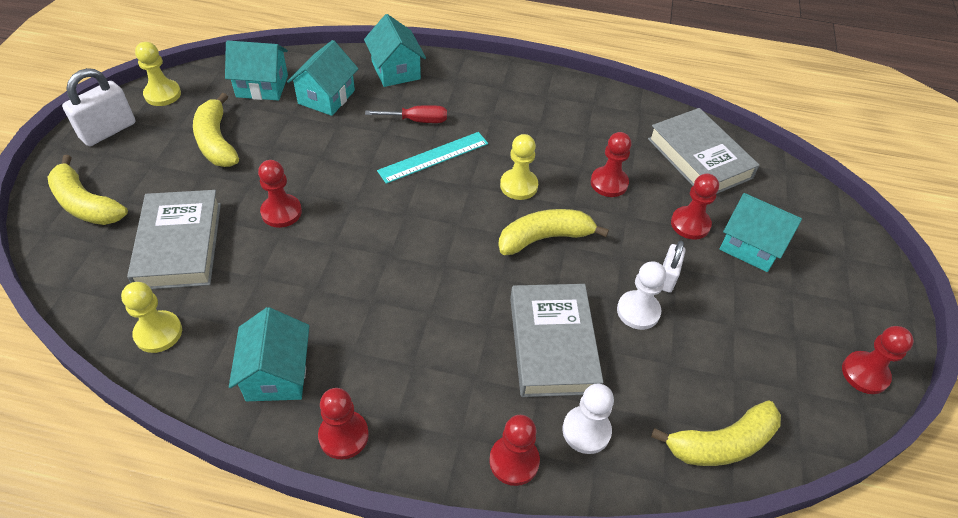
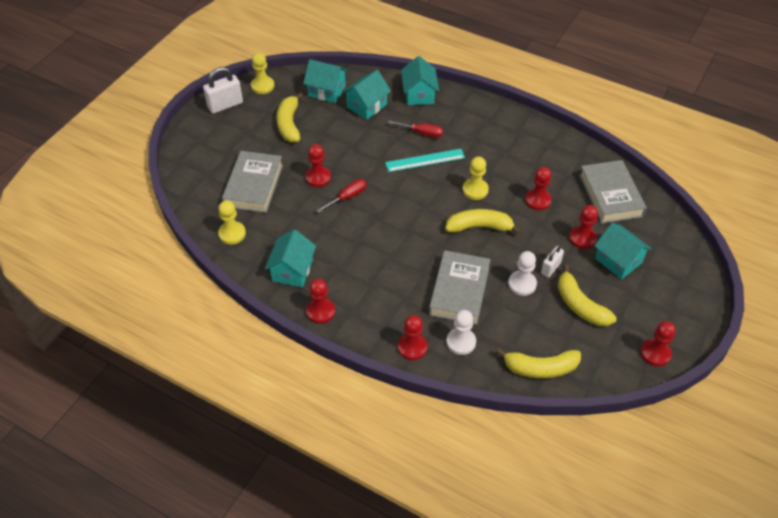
camera: 20 degrees right, 0 degrees up
(86, 204) = (205, 150): yellow banana -> yellow banana (580, 305)
(335, 233) = (347, 197): none -> red screwdriver

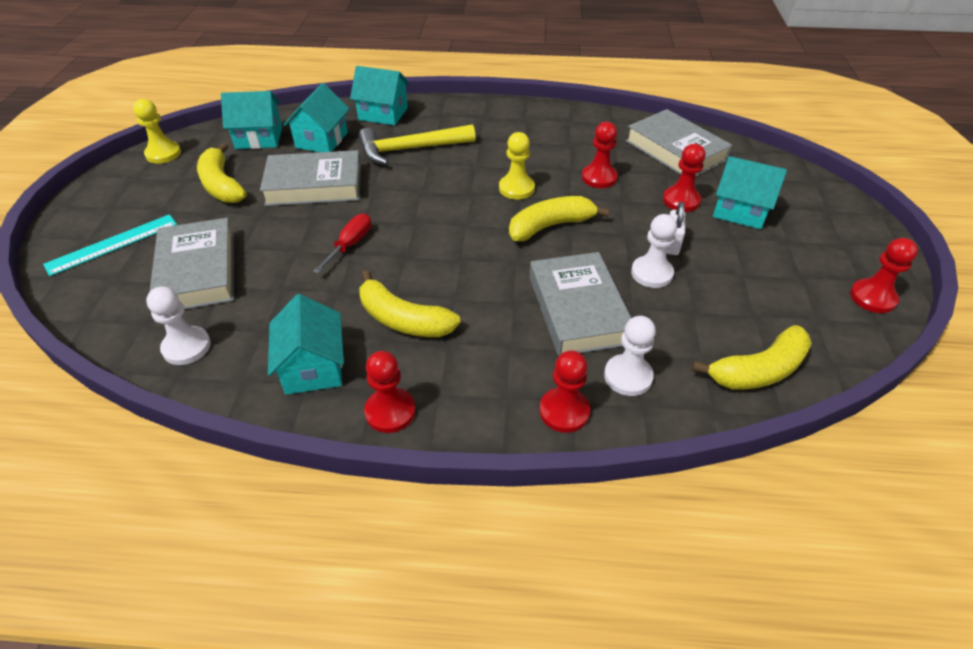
camera: 25 degrees left, 5 degrees down
(225, 105) = (113, 187): white padlock -> none
(232, 234) = (186, 347): yellow pawn -> white pawn
(318, 177) = (294, 234): red pawn -> none
(346, 143) = (314, 185): none -> grey book
(419, 94) = (383, 114): turquoise house -> turquoise house turned 45 degrees counterclockwise
(422, 133) = (410, 149): red screwdriver -> yellow hammer
(425, 160) = (432, 175): turquoise ruler -> turquoise ruler (112, 244)
(580, 305) = (740, 274): yellow banana -> yellow banana (403, 320)

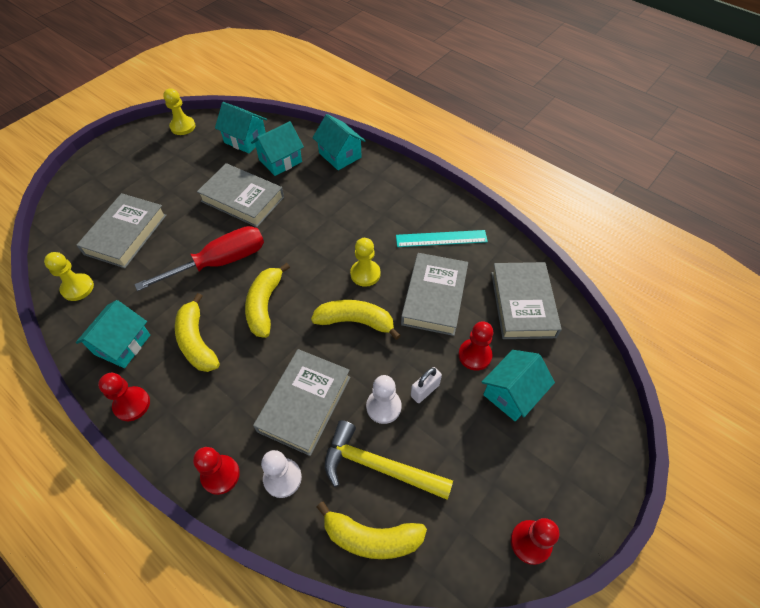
camera: 35 degrees right, 10 degrees up
(112, 244) = (103, 188): turquoise ruler -> turquoise ruler (441, 238)
(186, 347) = (77, 288): white pawn -> yellow pawn
(221, 185) = (192, 170): yellow banana -> yellow banana (265, 305)
(350, 245) = (220, 262): red screwdriver -> red screwdriver, size x1.87
(410, 149) = (328, 198): yellow hammer -> yellow hammer (379, 466)
(599, 177) = (434, 297): red pawn -> grey book
(740, 211) = (512, 393): turquoise house -> turquoise house turned 75 degrees clockwise

